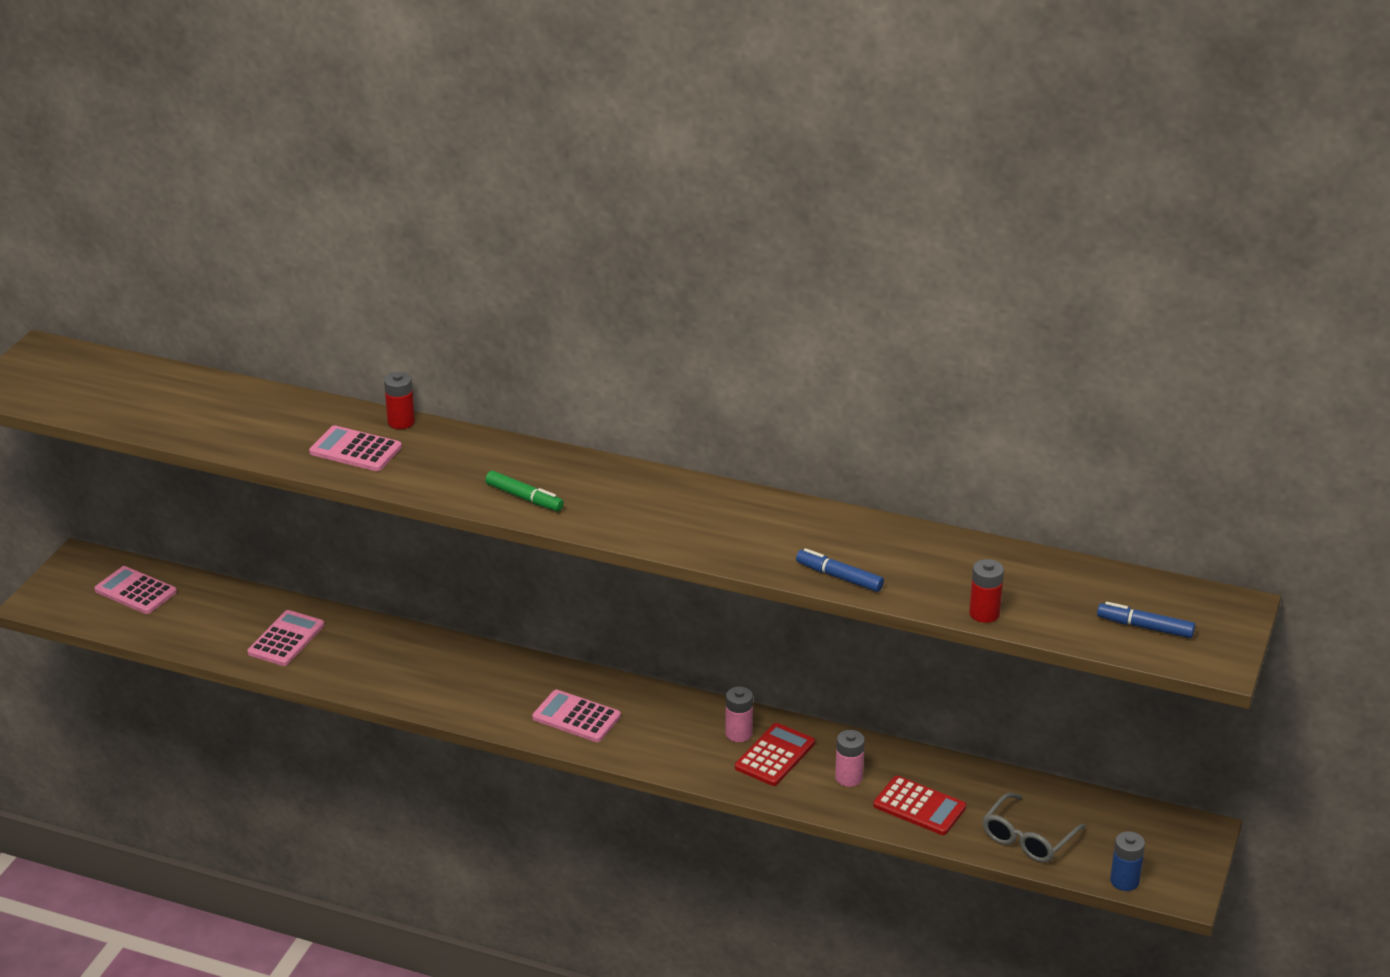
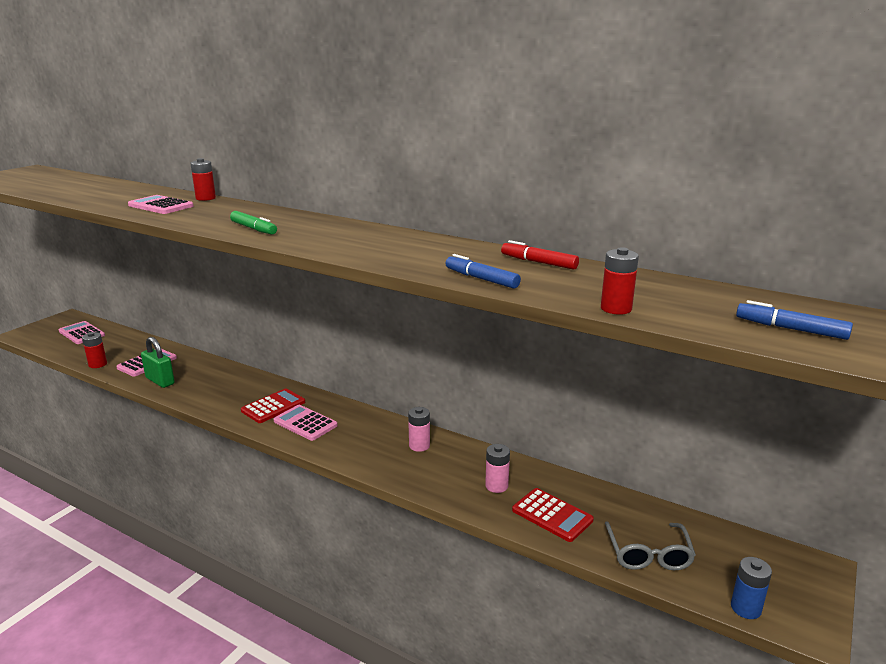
camera: 10 degrees right, 10 degrees down
(213, 650) = (98, 364): none -> red battery
(329, 670) = (160, 381): none -> green padlock
(775, 755) = (442, 463): red calculator -> red calculator (273, 406)
(893, 538) = (538, 262): none -> red marker
(1028, 838) = (648, 554): grey glasses -> grey glasses turned 45 degrees counterclockwise

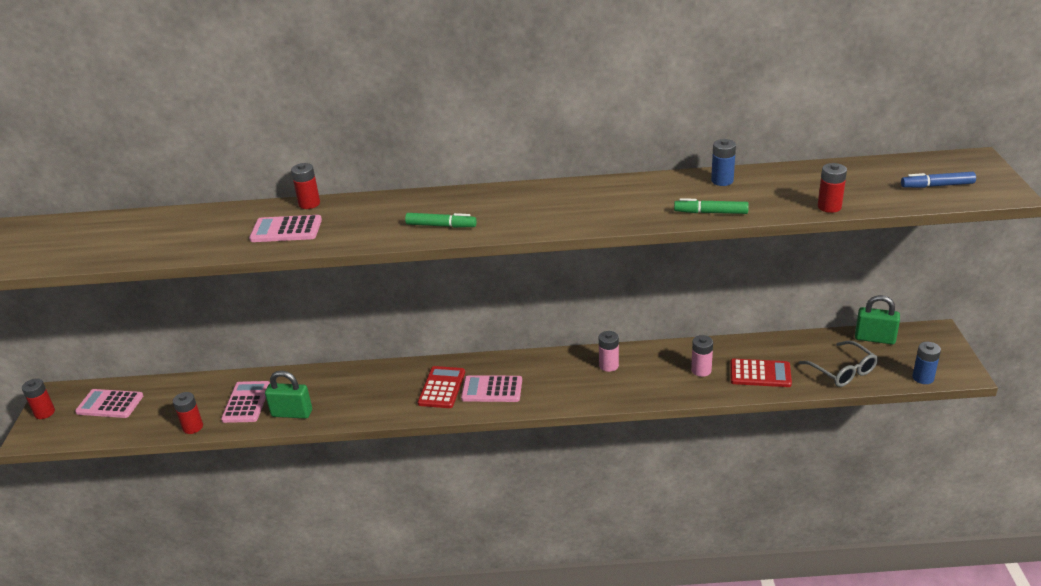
camera: 30 degrees left, 10 degrees up
(47, 324) = (44, 413): none -> red battery
(481, 279) = (711, 212): blue marker -> green marker
(538, 262) = (722, 181): red marker -> blue battery
(725, 539) = (874, 338): none -> green padlock

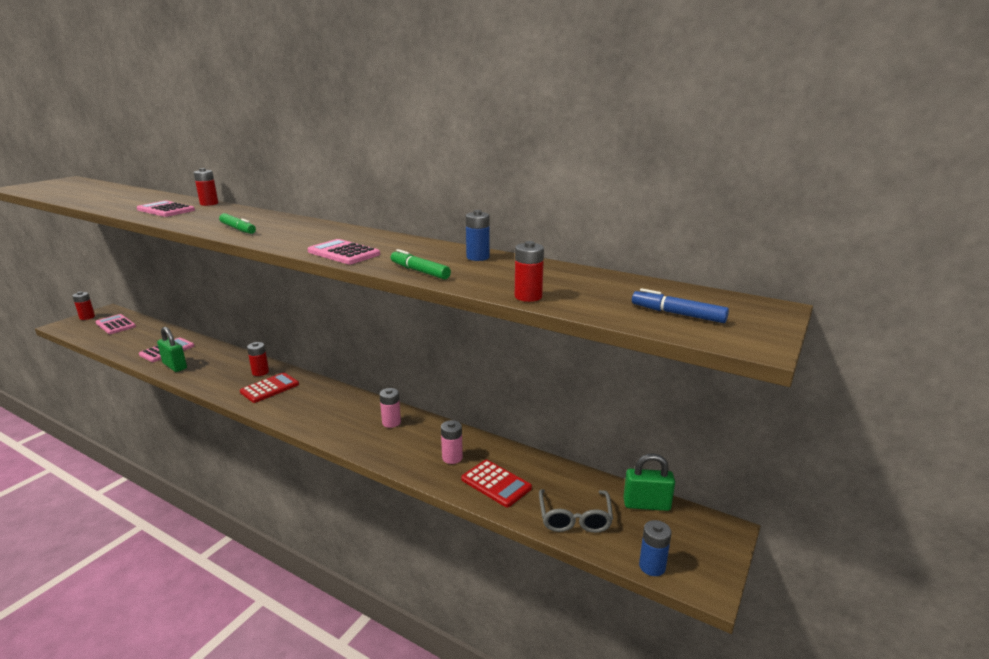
camera: 30 degrees right, 10 degrees down
(193, 427) = (123, 351): red battery -> red battery (260, 372)
(492, 389) = (294, 403): pink calculator -> pink calculator (344, 253)
(874, 338) = (646, 505): green padlock -> green padlock turned 45 degrees counterclockwise

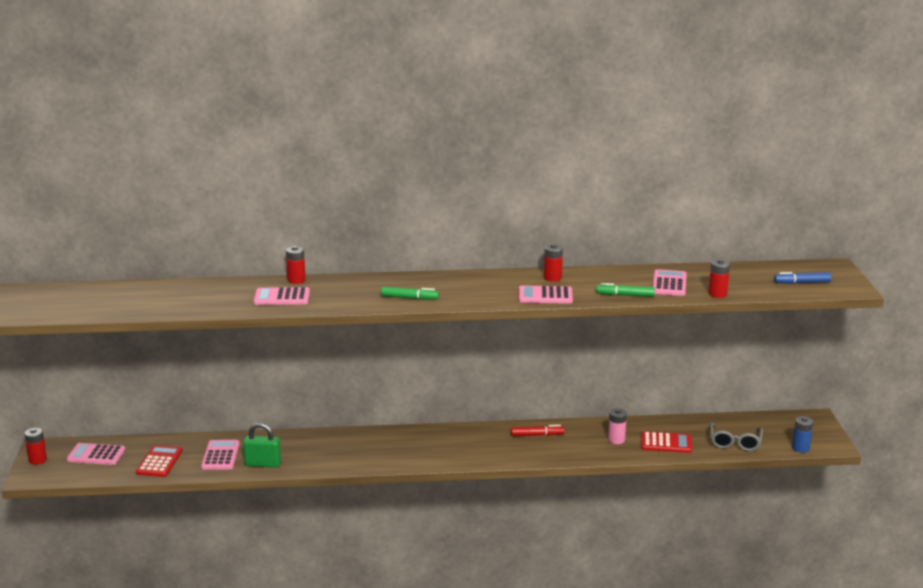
camera: 35 degrees left, 0 degrees up
(260, 372) = (357, 440): red battery -> red battery (552, 278)
(270, 388) = (393, 448): red calculator -> red calculator (159, 462)
(391, 422) = (537, 435): pink battery -> red marker
(478, 257) = (634, 274): blue battery -> none
(494, 273) = (669, 284): none -> pink calculator
(574, 518) = (735, 442): grey glasses -> grey glasses turned 45 degrees clockwise
(646, 505) = (763, 420): green padlock -> none

